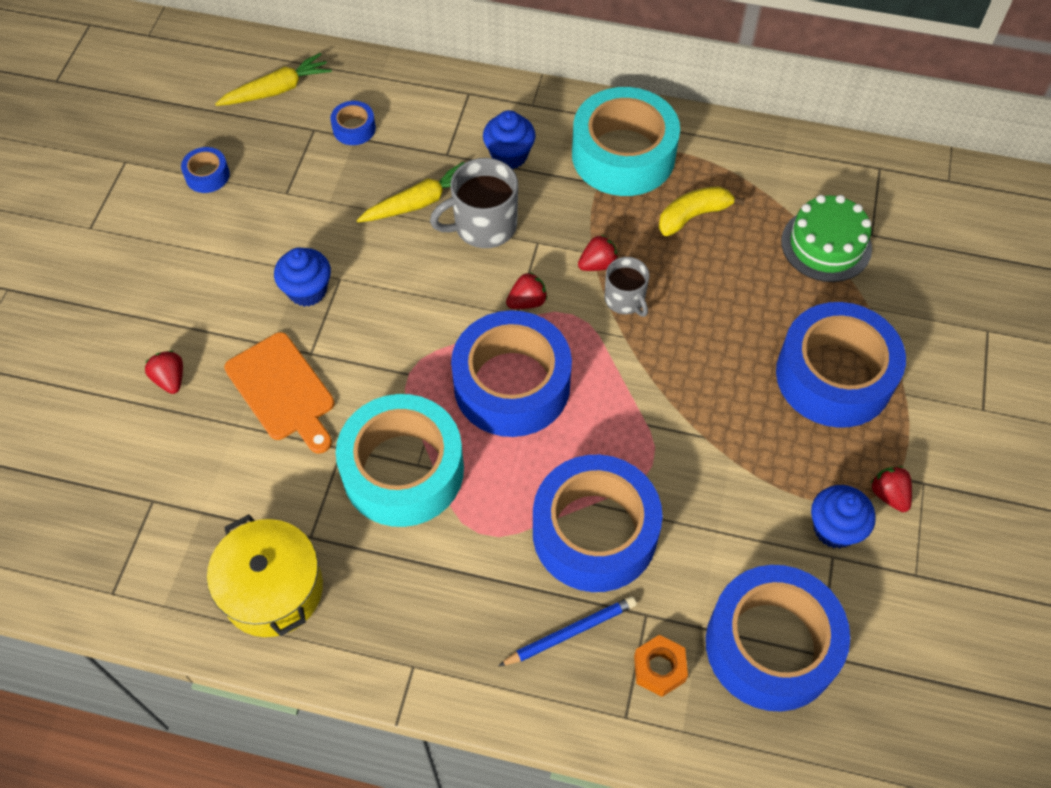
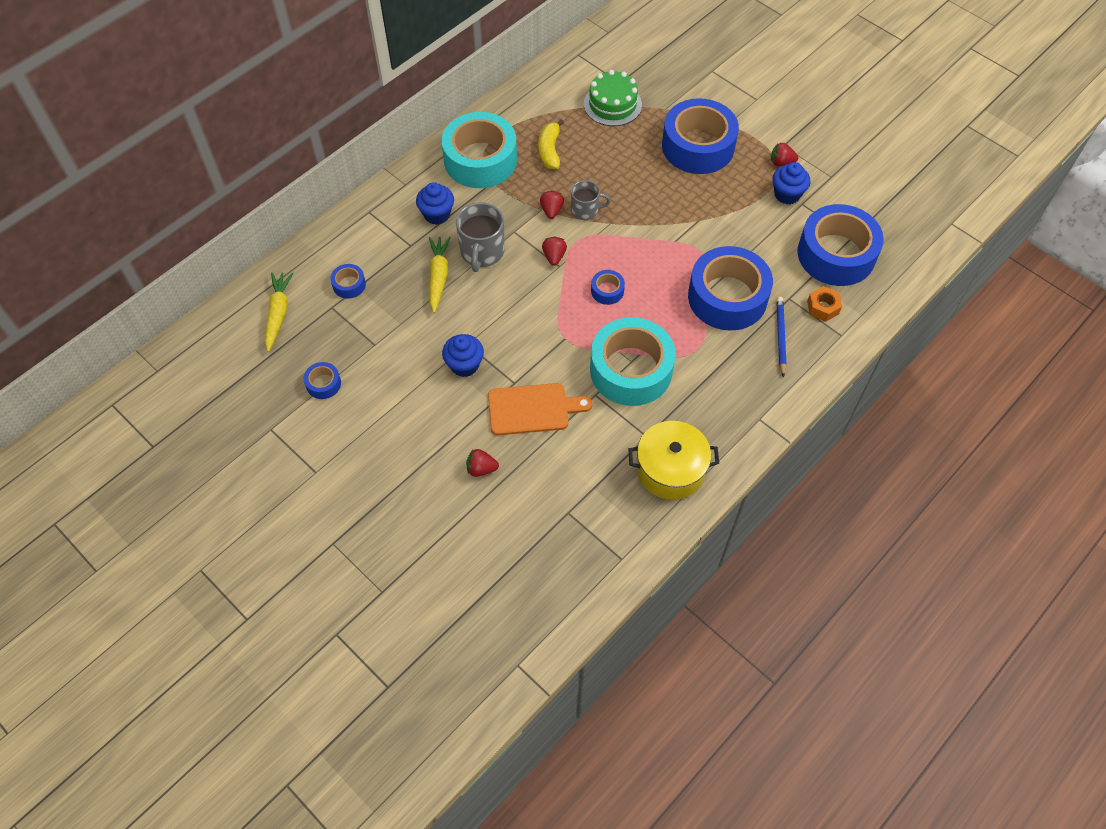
camera: 60 degrees left, 0 degrees up
(512, 385) = (607, 291): blue tape -> blue tape, size x0.42

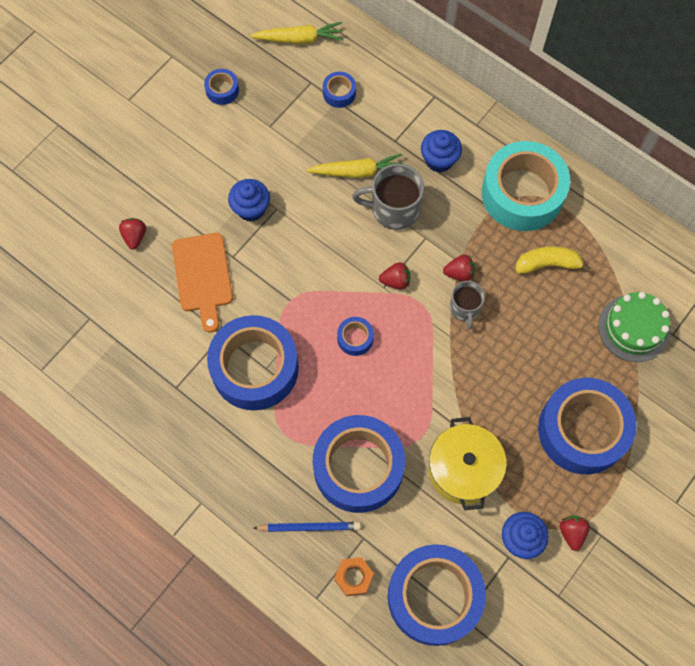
camera: 85 degrees right, 10 degrees up
(631, 370) = (255, 368): turquoise tape -> blue tape
(670, 469) = (138, 412): yellow pot -> yellow pot (463, 469)

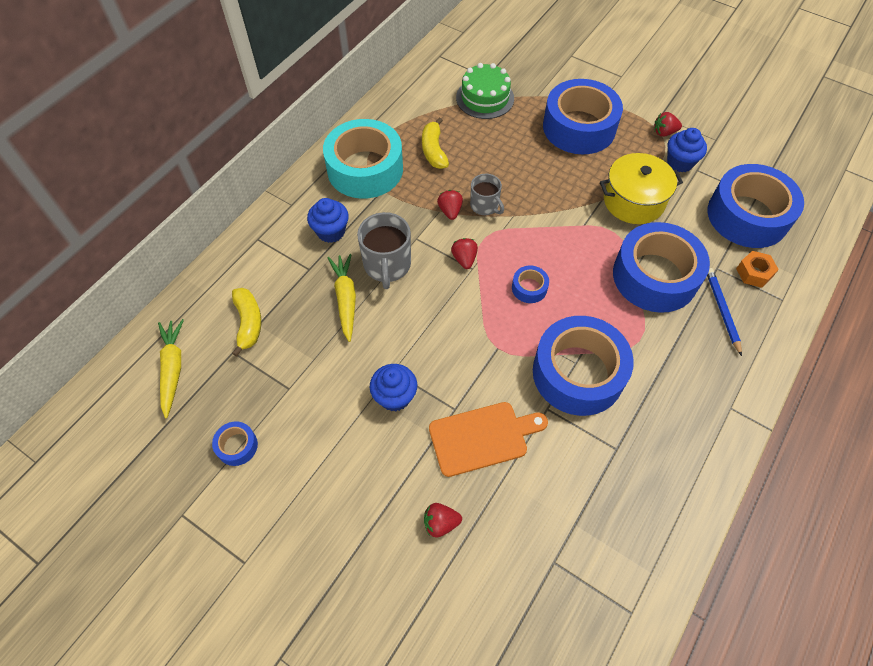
camera: 95 degrees left, 10 degrees down
(339, 93) = (248, 323): blue tape -> yellow banana
(465, 309) = (485, 206): grey mug -> grey mug turned 60 degrees clockwise

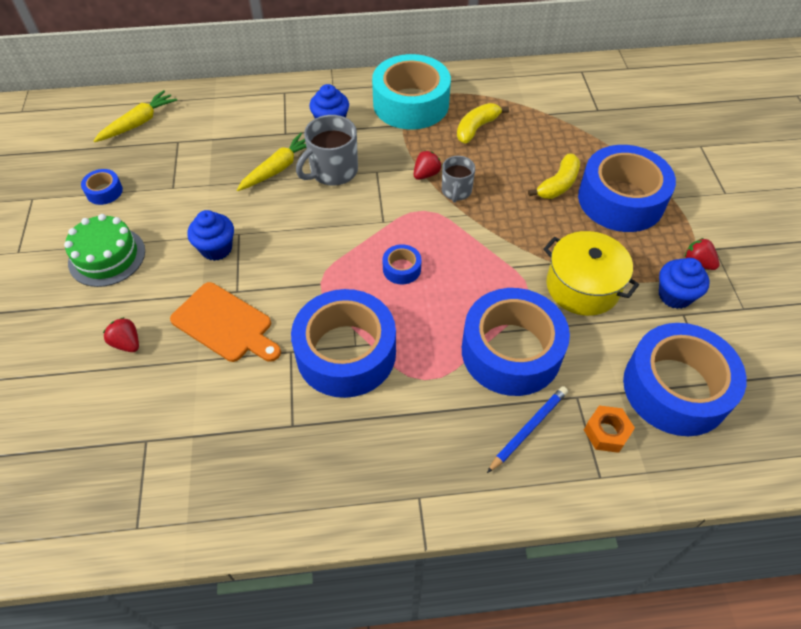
camera: 50 degrees right, 5 degrees down
(248, 323) = (208, 133): yellow banana -> yellow banana (558, 184)
(464, 259) = (387, 211): red strawberry -> none
(485, 98) = (572, 123): green cake -> green cake (107, 256)

